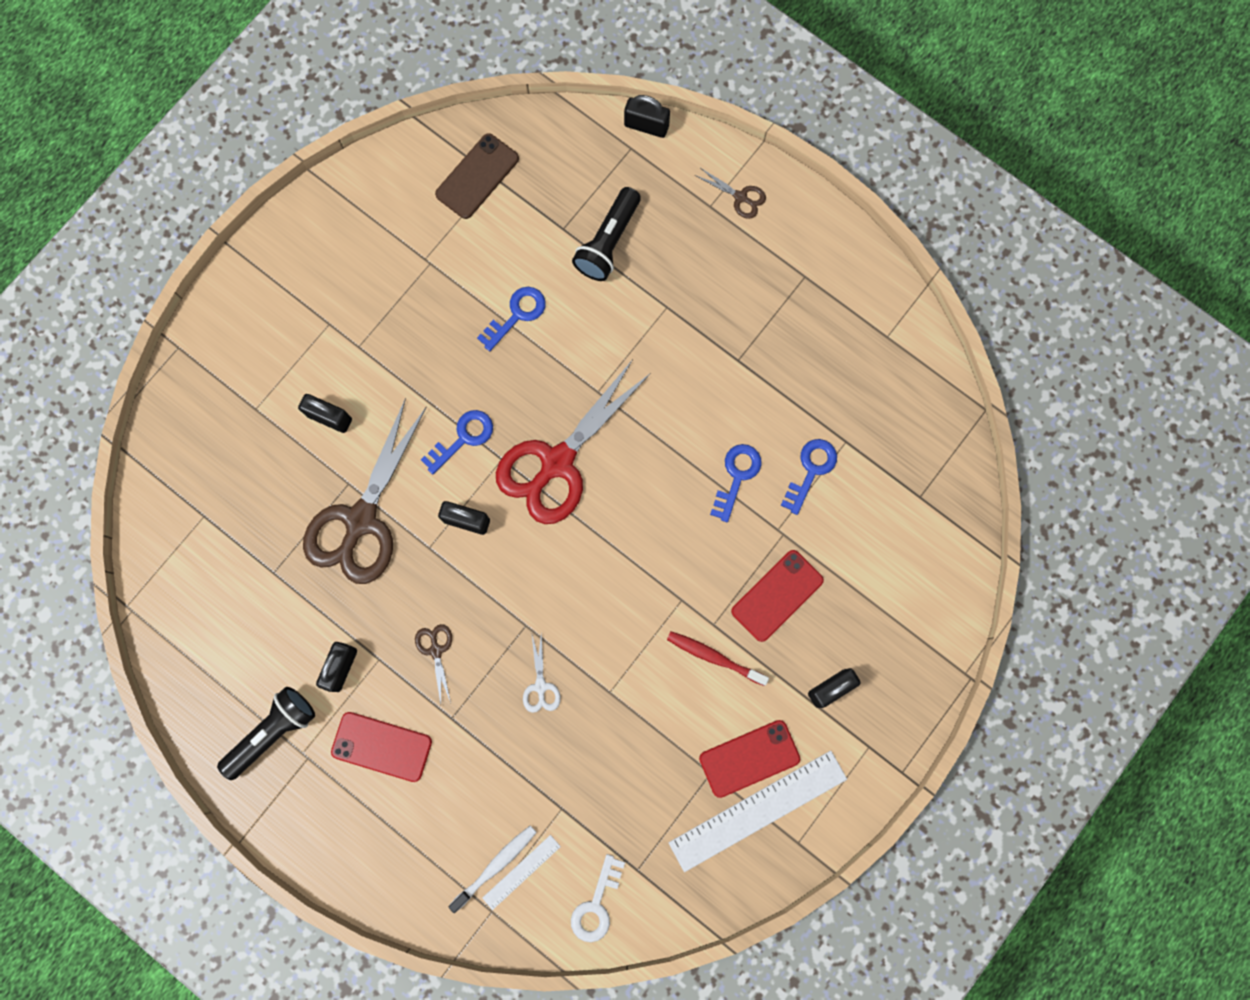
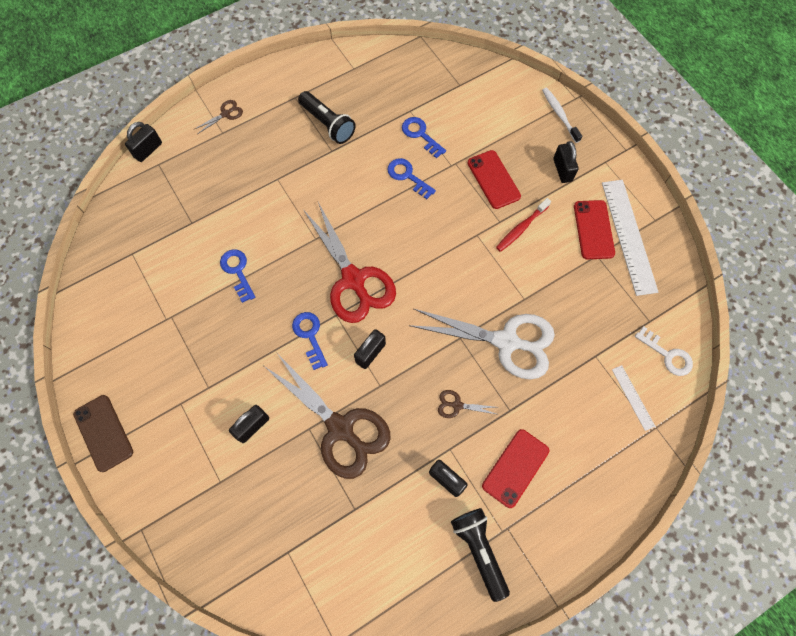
camera: 70 degrees left, 10 degrees down
(477, 176) = (124, 264): brown phone -> brown phone (103, 433)
(495, 866) = (624, 414): white toothbrush -> white toothbrush (559, 115)
(540, 686) = (506, 342): white scissors -> white scissors, size x2.45
(608, 242) = (215, 198): black flashlight -> black flashlight (328, 124)

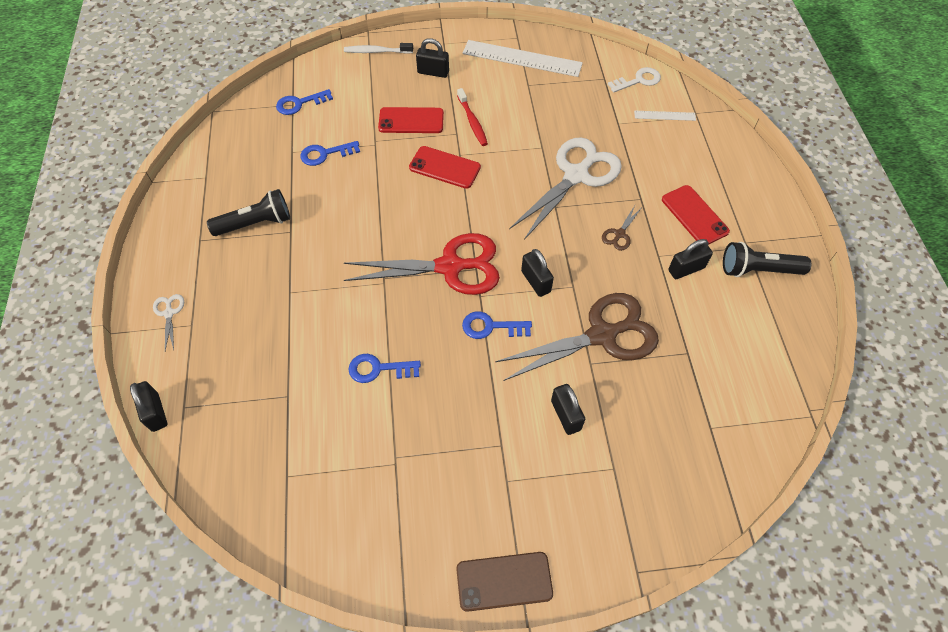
camera: 65 degrees left, 10 degrees down
(225, 114) = (169, 313): brown scissors -> white scissors
(407, 176) = (364, 181): blue key -> blue key (300, 103)
(593, 229) = (503, 77): red phone -> red phone (444, 167)

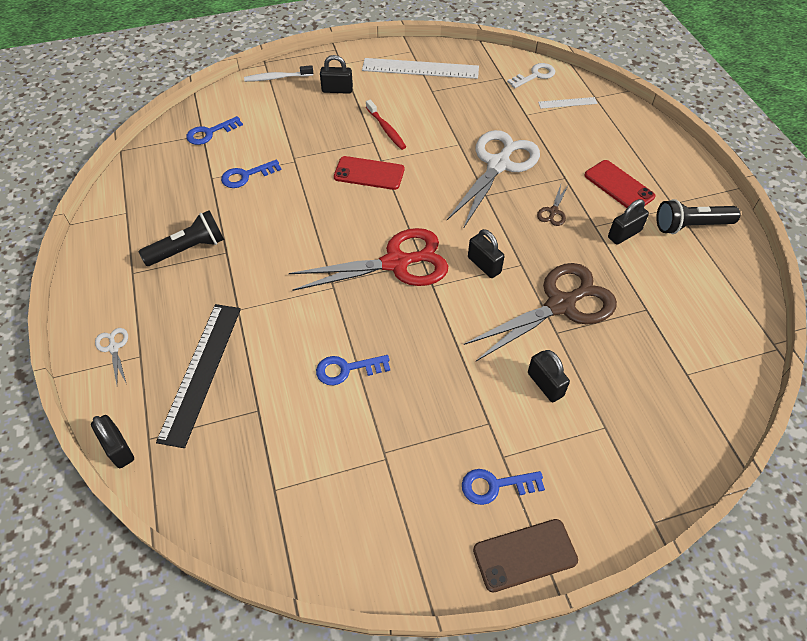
camera: 10 degrees left, 5 degrees down
(243, 349) = (201, 371): none -> black ruler
(411, 121) = (325, 135): red phone -> none
(491, 327) = (451, 313): blue key -> blue key (495, 486)

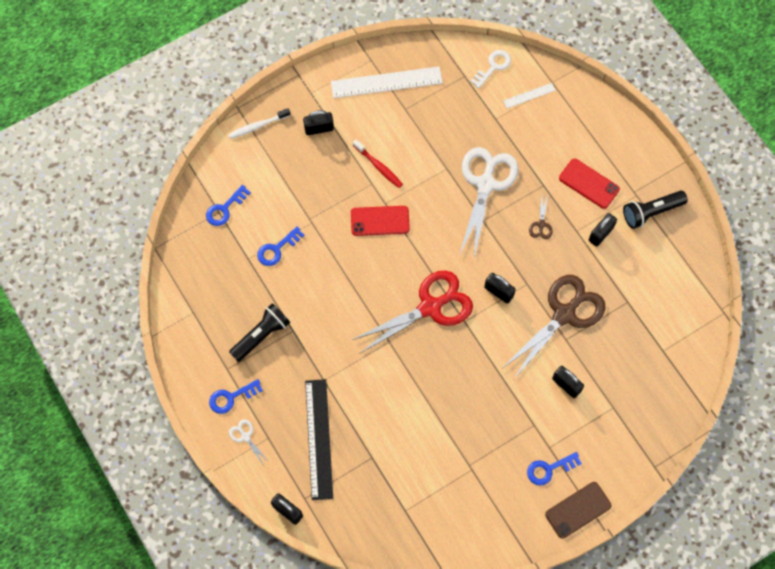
camera: 15 degrees left, 15 degrees up
(347, 369) = (423, 409): blue key -> blue key (231, 397)

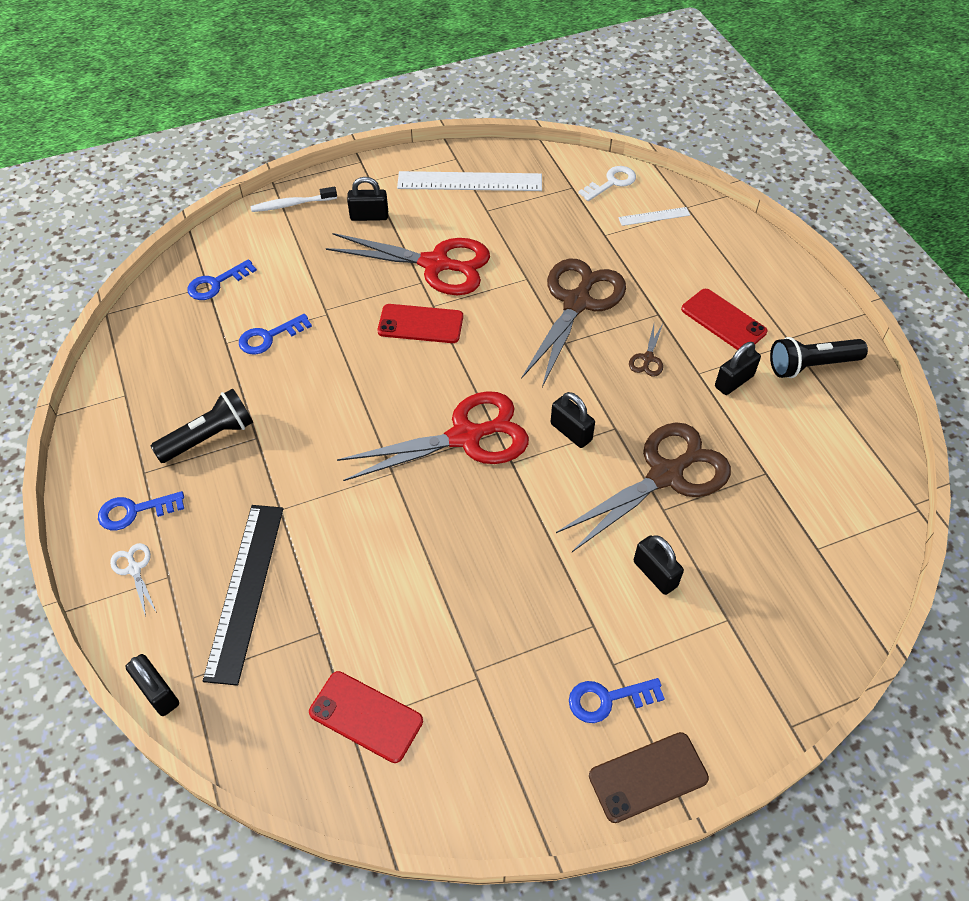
camera: 10 degrees right, 15 degrees down
(378, 166) = (435, 264): red toothbrush -> red scissors
(412, 504) = (366, 716): none -> red phone
(485, 184) = (577, 303): white scissors -> brown scissors

